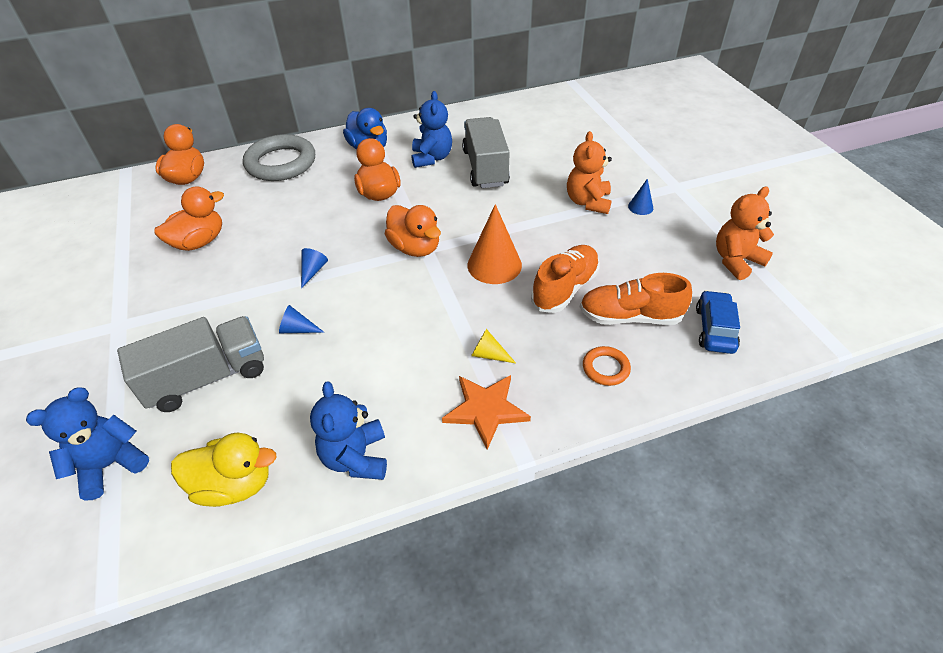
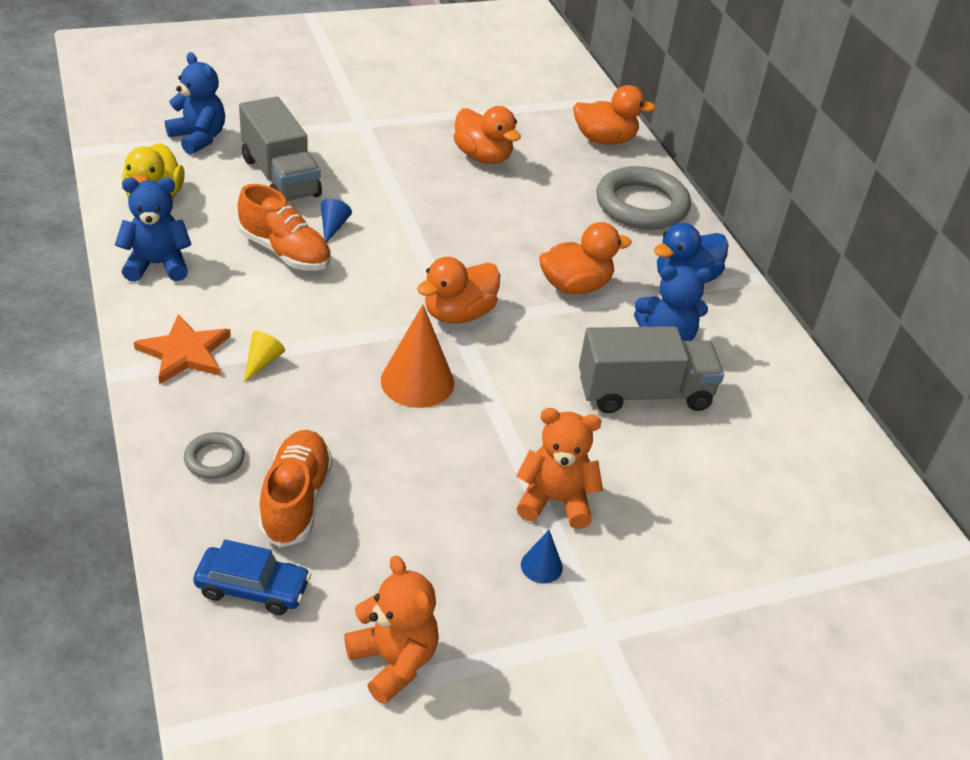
camera: 85 degrees right, 5 degrees down
(313, 271) = (424, 235): blue cone -> none
(565, 288) = (361, 443): orange shoe -> orange shoe (285, 252)
(605, 368) = (214, 459): orange ring -> grey ring

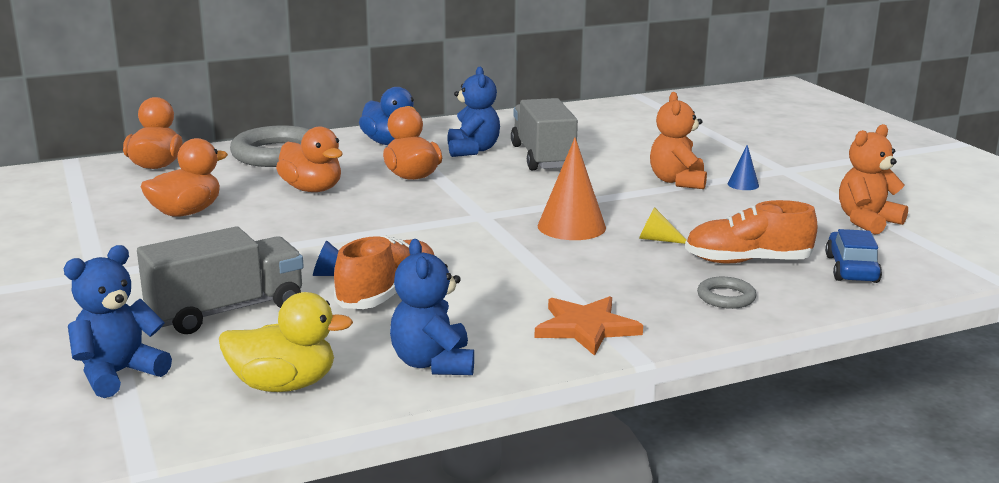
camera: 90 degrees left, 20 degrees down
(262, 362) = (580, 289): yellow cone -> yellow cone (658, 239)
(458, 314) = (468, 215): orange duck -> orange duck (312, 189)

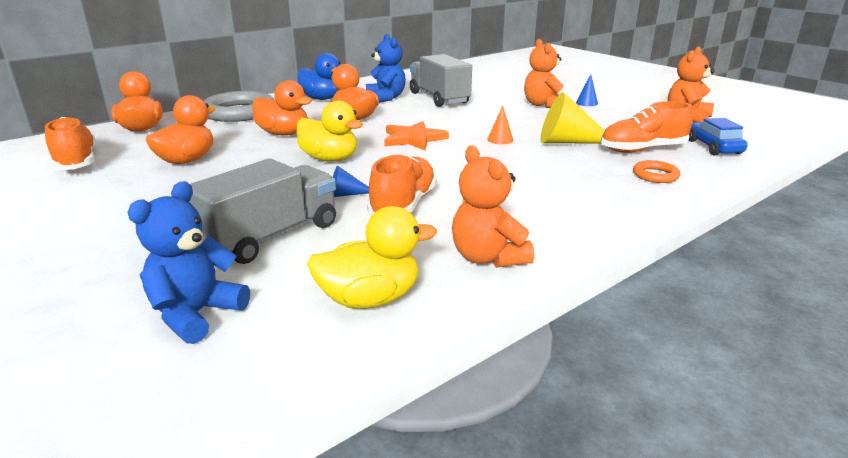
camera: 15 degrees left, 5 degrees up
(72, 201) = (77, 162): none -> orange shoe
(344, 229) = (330, 159): none -> yellow duck
(433, 363) = (487, 257): blue teddy bear -> orange teddy bear
(571, 226) = (500, 139): orange cone -> orange cone, size x0.50
(586, 328) = (581, 210): orange star -> orange star (413, 139)
(658, 239) = (568, 142): yellow cone -> yellow cone, size x2.01
(726, 297) = (655, 175): grey ring -> orange ring

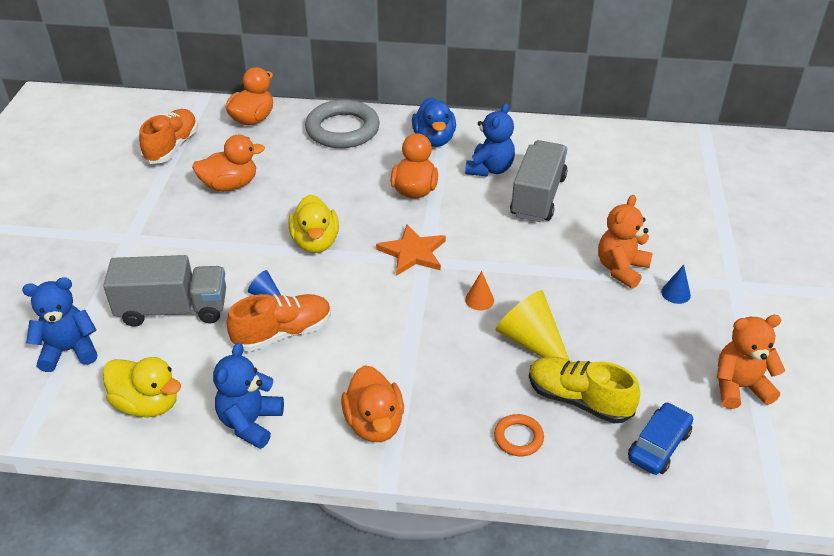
camera: 45 degrees right, 15 degrees up
(283, 133) = (332, 184): orange duck -> orange duck (374, 423)
(487, 257) = (250, 422): orange teddy bear -> blue teddy bear
(642, 149) = (578, 400): orange shoe -> yellow shoe

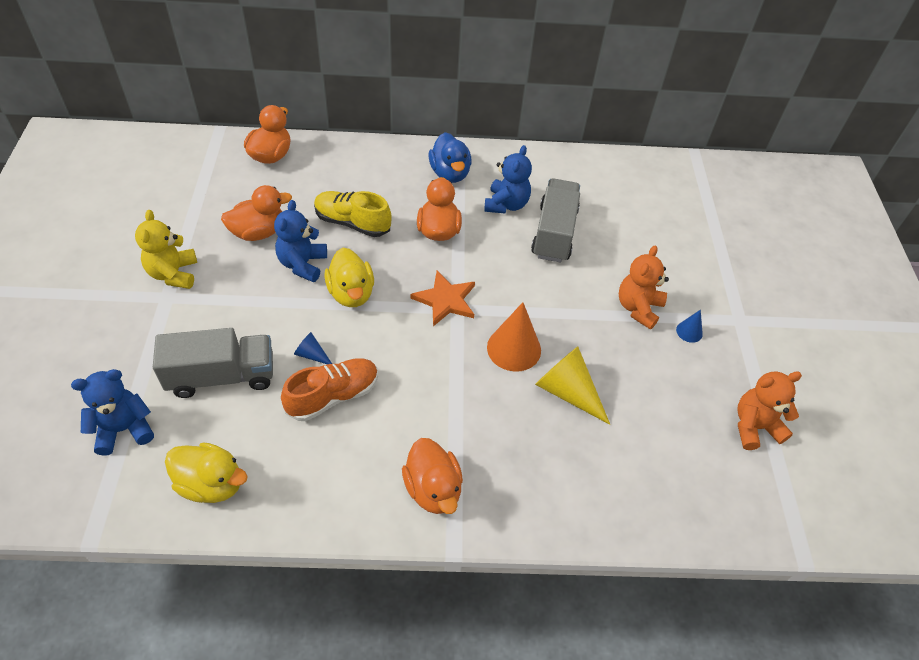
camera: 10 degrees left, 10 degrees up
(140, 218) = (173, 274): none -> yellow teddy bear
(172, 147) = (194, 190): orange shoe -> none
(250, 422) = (315, 497): blue teddy bear -> blue teddy bear (302, 264)
(342, 129) = (361, 165): grey ring -> none
(479, 300) = (514, 348): orange cone -> orange cone, size x2.01
(518, 438) = (567, 494): orange ring -> none
(578, 400) = (616, 450): yellow shoe -> yellow shoe (352, 223)
(658, 445) = (691, 492): blue car -> none

